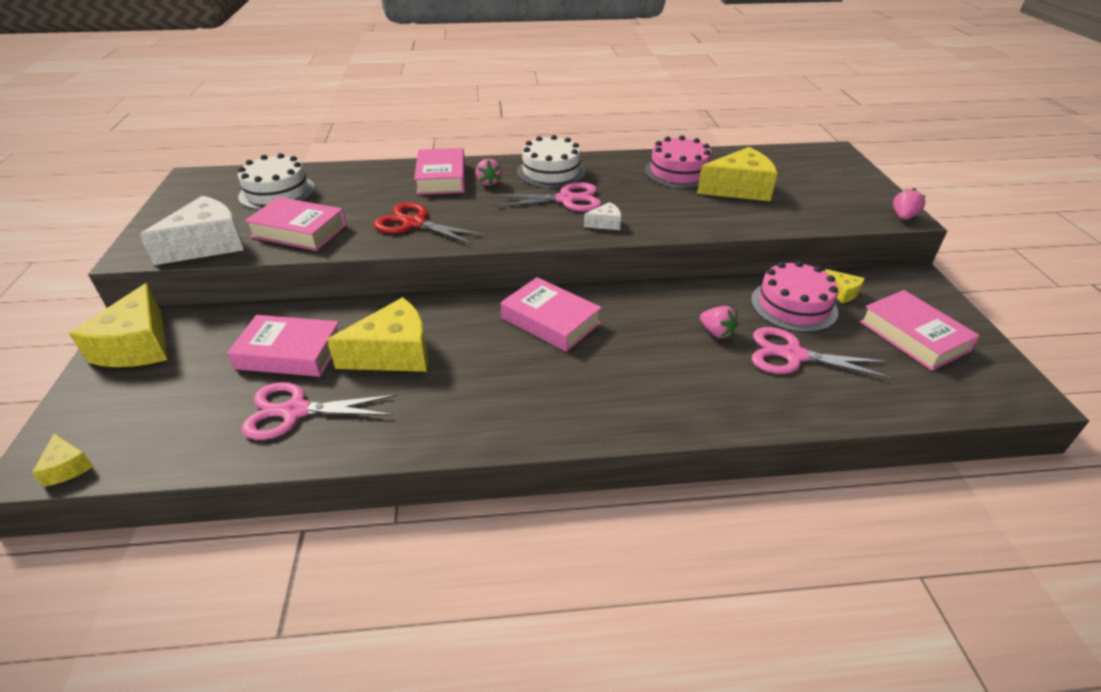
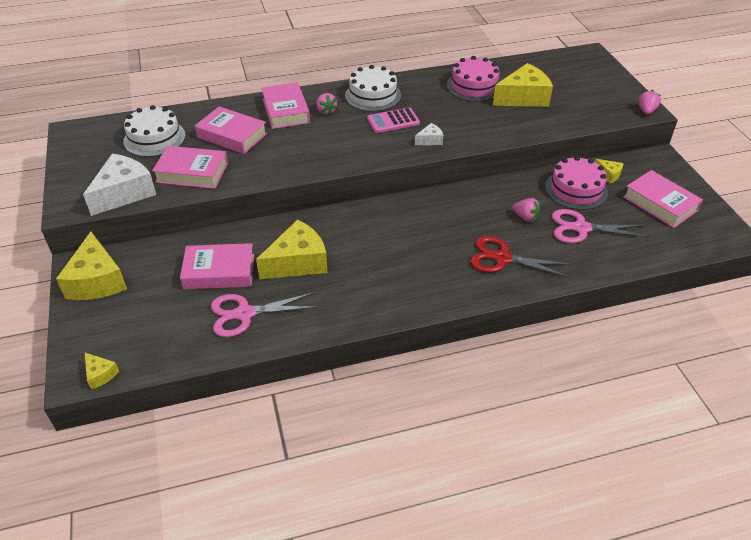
camera: 10 degrees left, 5 degrees up
(414, 224) = (282, 156): red scissors -> red scissors (502, 258)
(550, 321) = (404, 222): pink book -> pink book (232, 135)
(566, 199) = (393, 121): pink scissors -> pink calculator

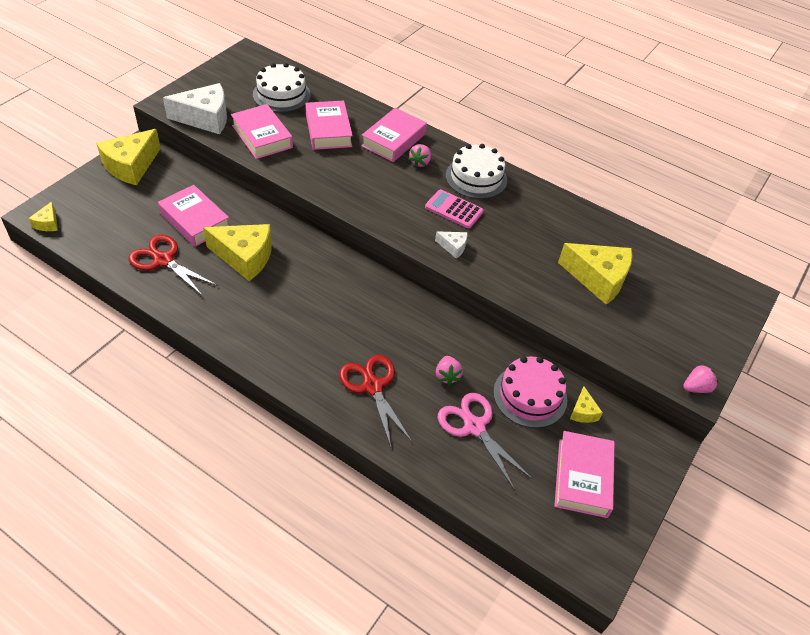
camera: 45 degrees right, 5 degrees up
(245, 314) = (163, 260): pink scissors -> red scissors
(474, 86) = (573, 234): pink cake -> none

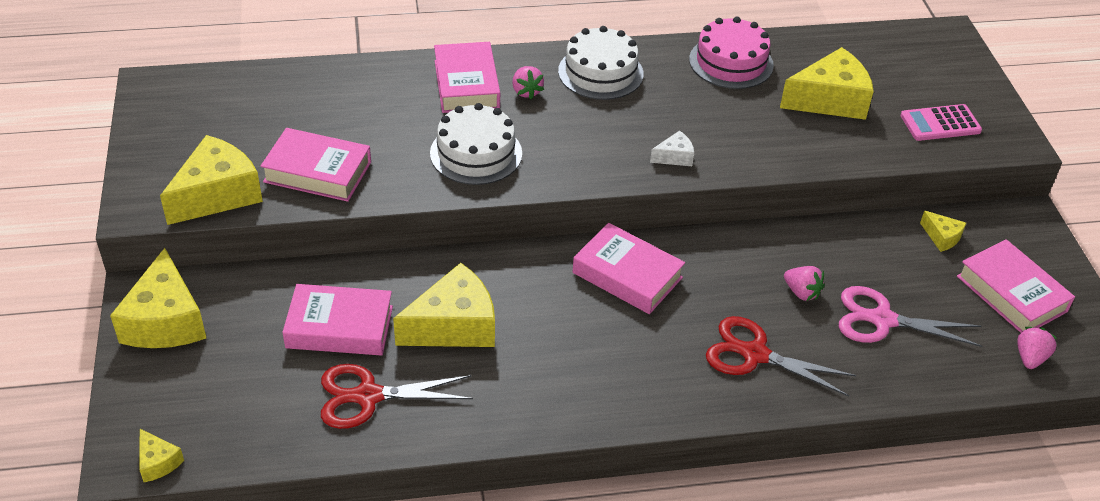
camera: 40 degrees left, 5 degrees down
(205, 118) = (217, 194): white cheese -> yellow cheese
(281, 94) = (269, 110): white cake -> white cake (476, 153)
(328, 130) = (382, 117): pink book -> pink book (627, 275)
(454, 209) = (624, 119): pink calculator -> pink calculator (940, 123)
(530, 395) = (887, 256): pink cake -> pink cake (731, 62)
(696, 387) = (1016, 142): pink strawberry -> pink strawberry (1030, 358)

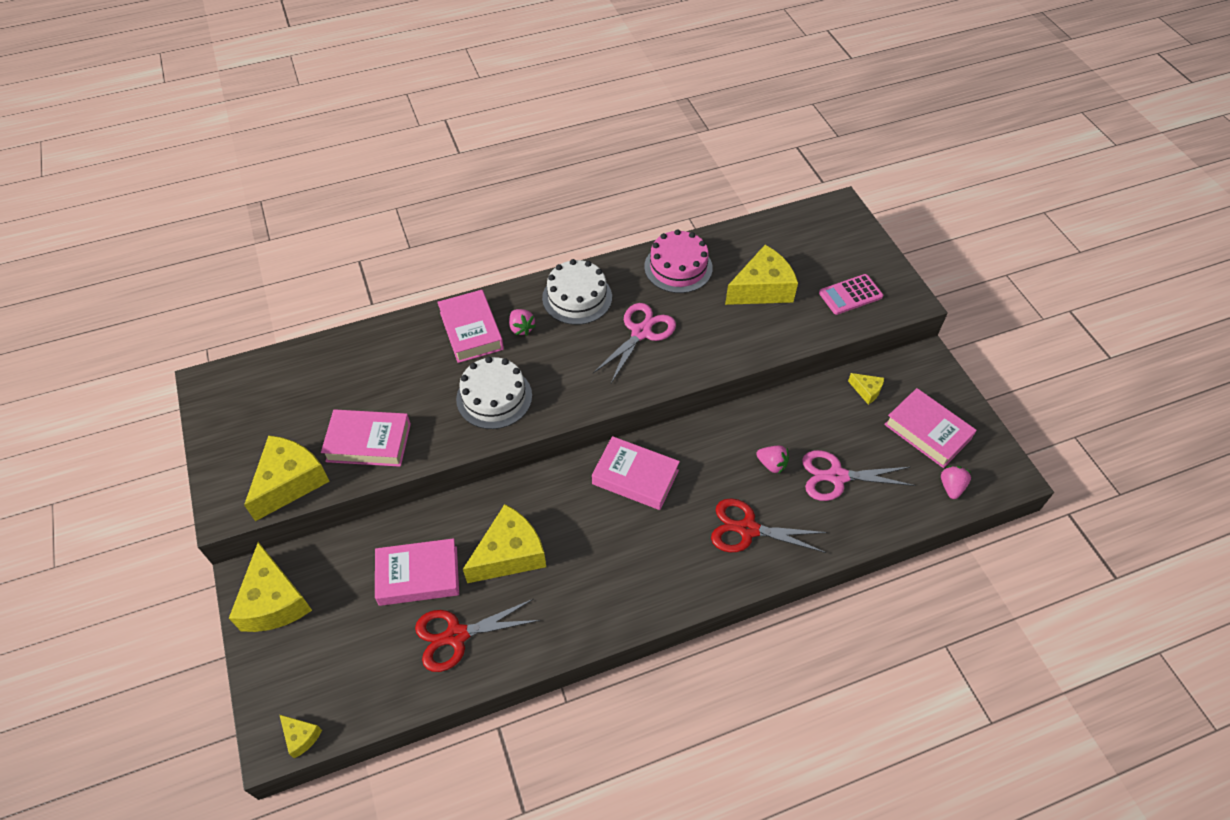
camera: 10 degrees left, 10 degrees up
(669, 119) = (641, 332): none -> pink scissors
(674, 157) = (653, 368): white cheese -> none

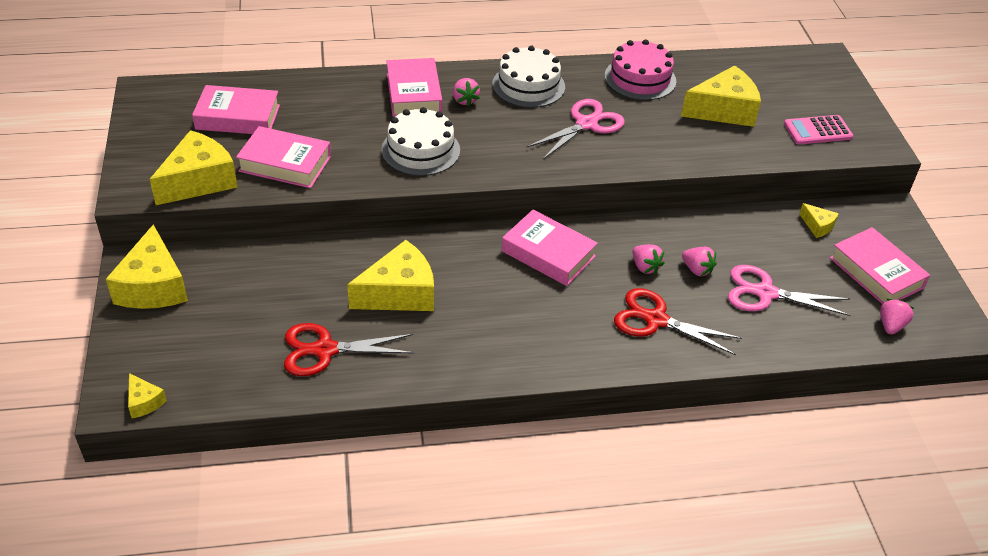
camera: 10 degrees right, 10 degrees down
(418, 576) = (302, 293): pink book -> pink book (238, 117)
(725, 472) = (645, 267): none -> pink strawberry

